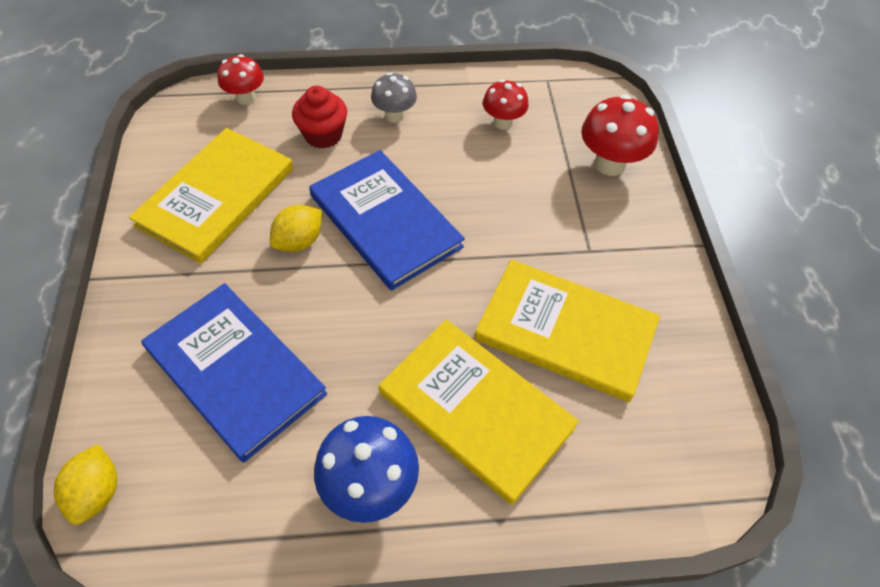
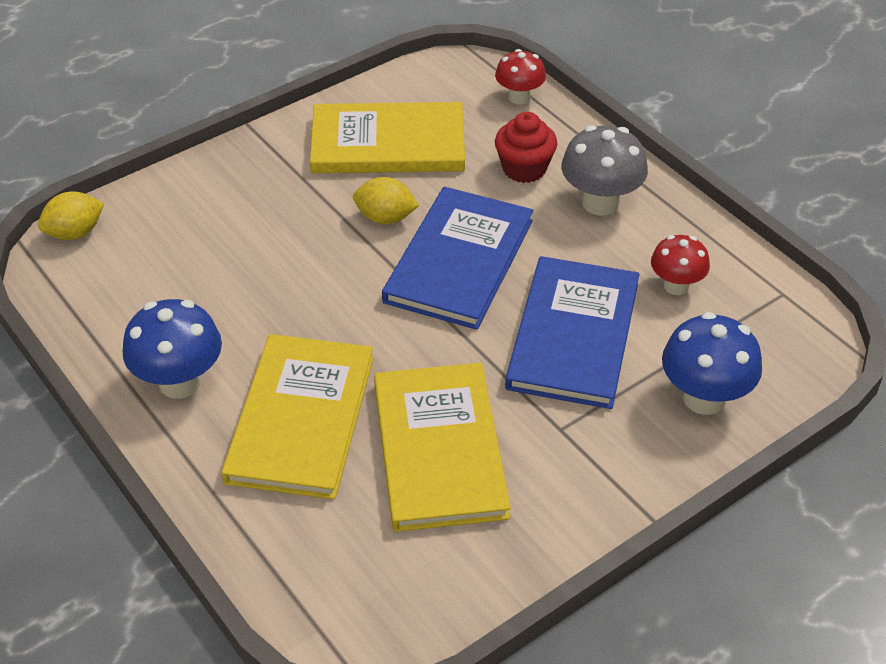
camera: 60 degrees right, 10 degrees down
(235, 371) = (226, 249): blue book -> blue book (573, 335)
(394, 115) = (600, 203): grey mushroom -> grey mushroom, size x1.55
(609, 164) = (704, 398): red mushroom -> blue mushroom

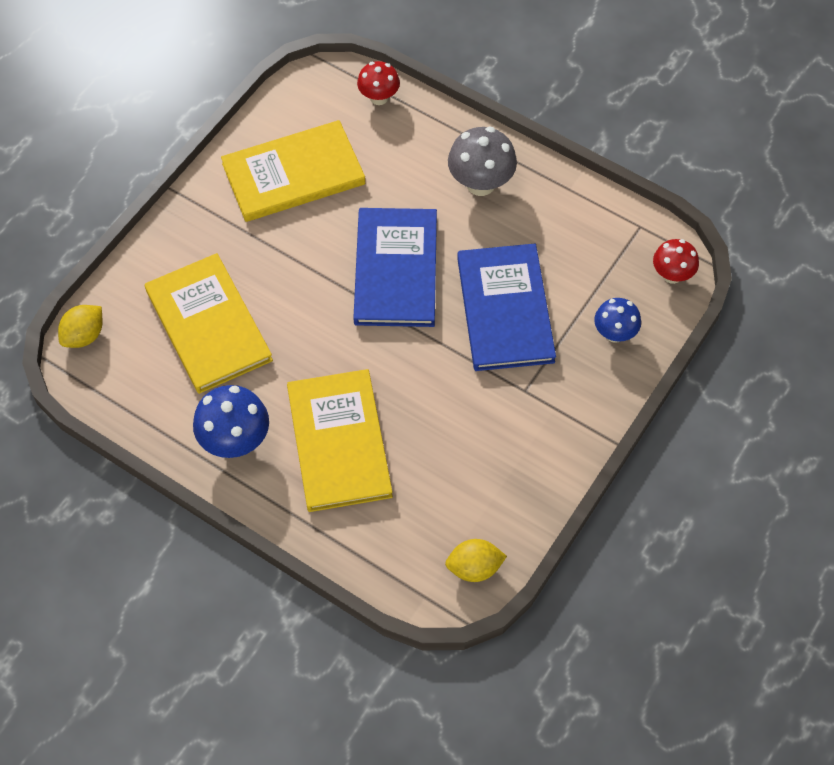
camera: 20 degrees left, 15 degrees up
(385, 218) = (323, 247): yellow lemon -> yellow lemon (474, 568)
(439, 449) = (448, 434): yellow book -> yellow book (209, 325)
(524, 169) = (410, 168): red cupcake -> none
(676, 286) = (562, 243): red mushroom -> red mushroom (672, 275)
(704, 398) = (614, 333): blue mushroom -> blue mushroom, size x0.64

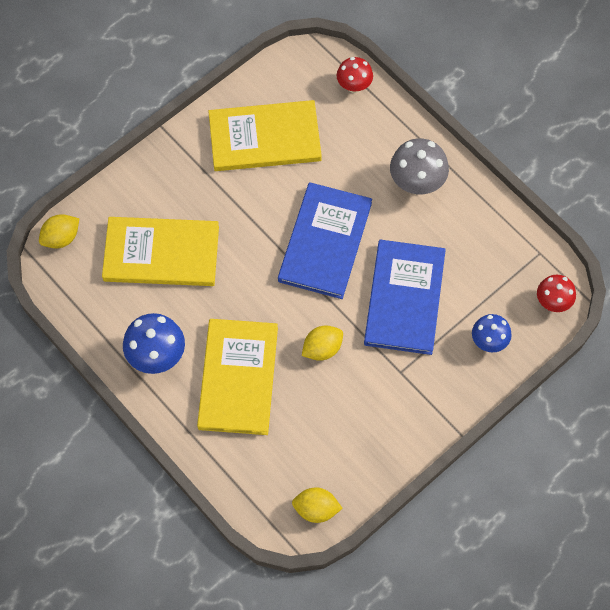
camera: 15 degrees right, 5 degrees up
(209, 325) = (161, 253): yellow book -> yellow book turned 75 degrees counterclockwise
(427, 386) = (322, 349): none -> yellow lemon

